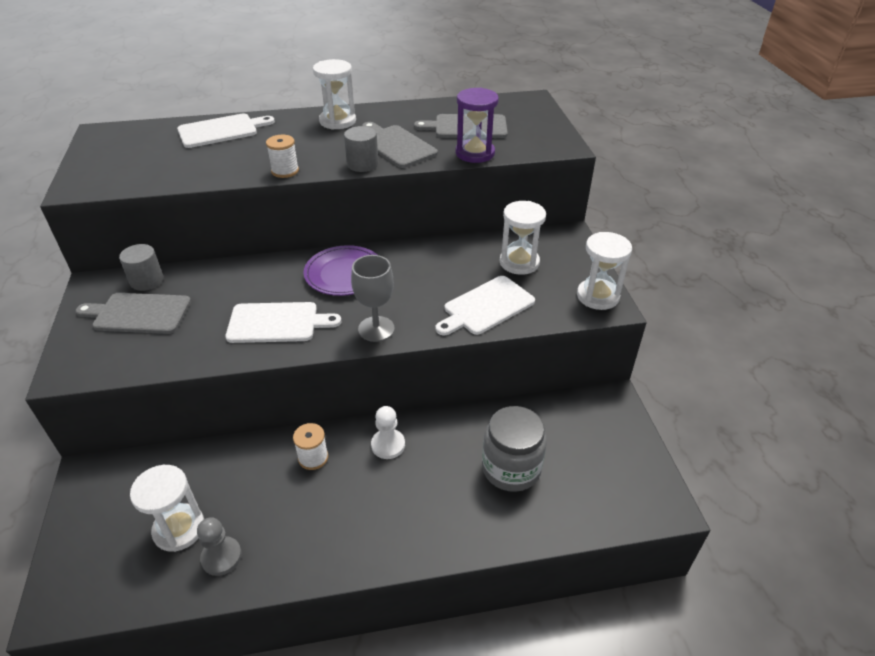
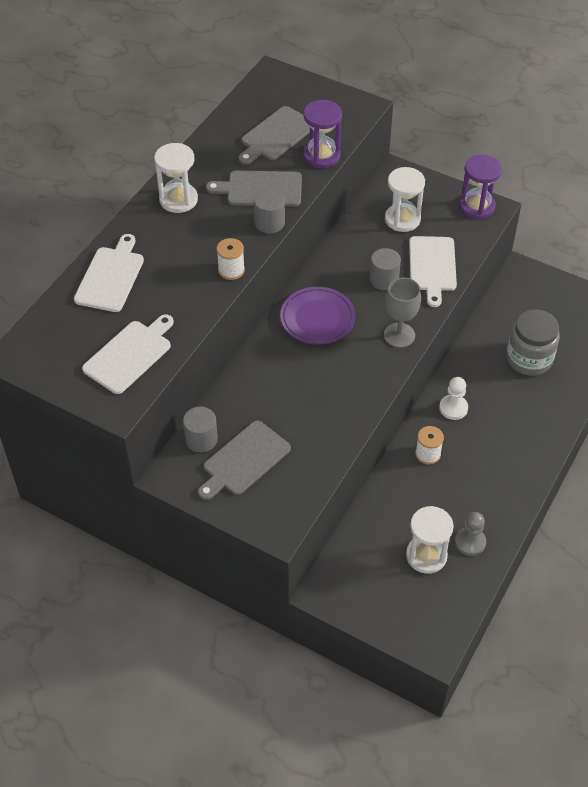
camera: 50 degrees left, 10 degrees up
(277, 323) = (339, 384): white cutting board -> white cutting board (130, 355)
(434, 287) = (384, 280): none -> grey cylinder
(598, 296) = (477, 207): white hourglass -> purple hourglass

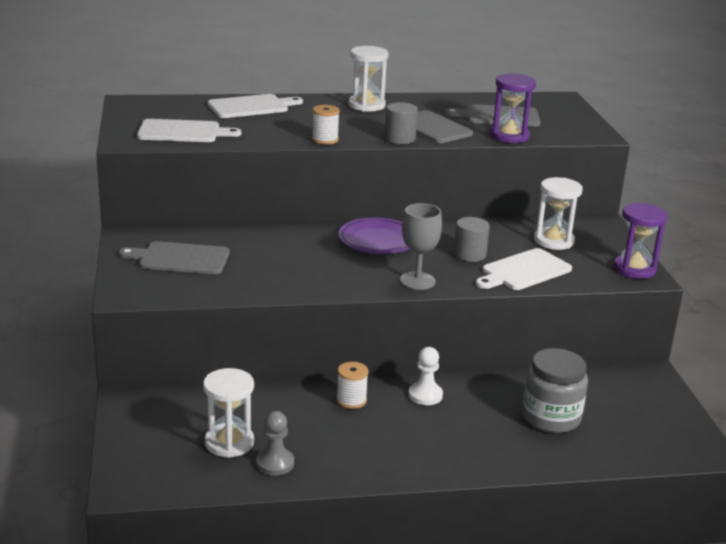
camera: 50 degrees right, 25 degrees down
(201, 439) = (180, 235): grey cylinder -> none

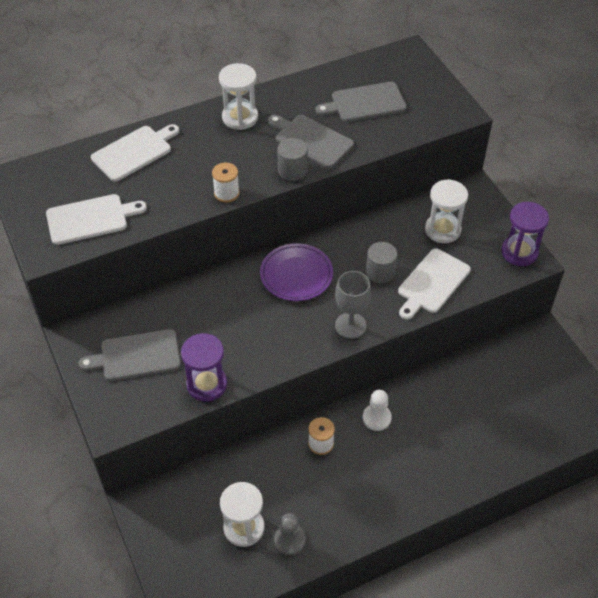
camera: 15 degrees left, 25 degrees up
(509, 136) = (386, 137): purple hourglass -> purple hourglass (207, 384)
(551, 417) = (481, 414): grey jar -> none

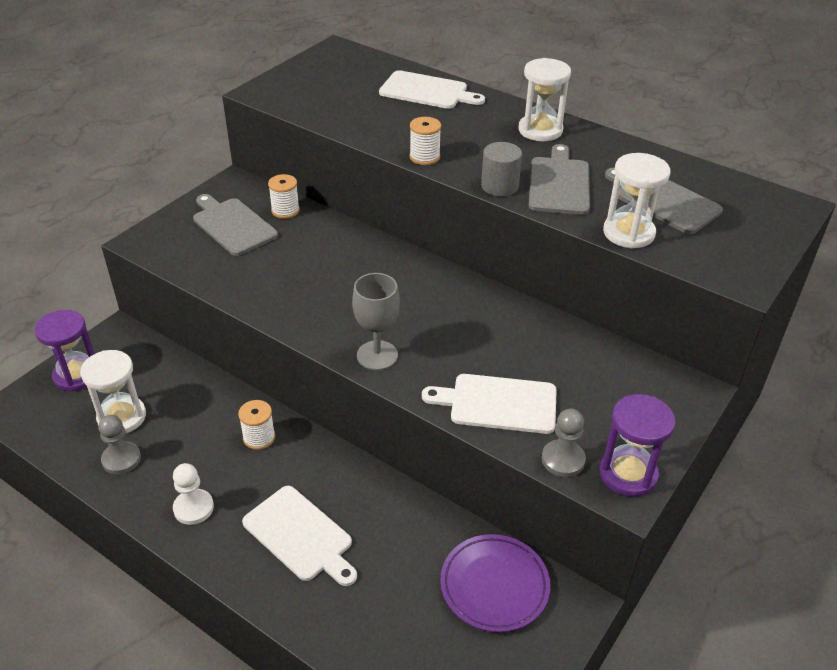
camera: 60 degrees right, 10 degrees down
(90, 219) = (320, 98): white cutting board -> white cutting board (300, 535)
(143, 314) = (285, 210): none -> white spool
(207, 384) = (226, 280): purple hourglass -> purple hourglass (77, 375)
(296, 275) = (416, 289): purple plate -> purple plate (494, 585)
(376, 418) = (323, 473): white pawn -> white pawn (193, 508)
(380, 272) = (476, 352): grey cylinder -> none
(442, 230) = (593, 384): white hourglass -> white hourglass (628, 233)
(493, 275) = (563, 460): none -> grey pawn

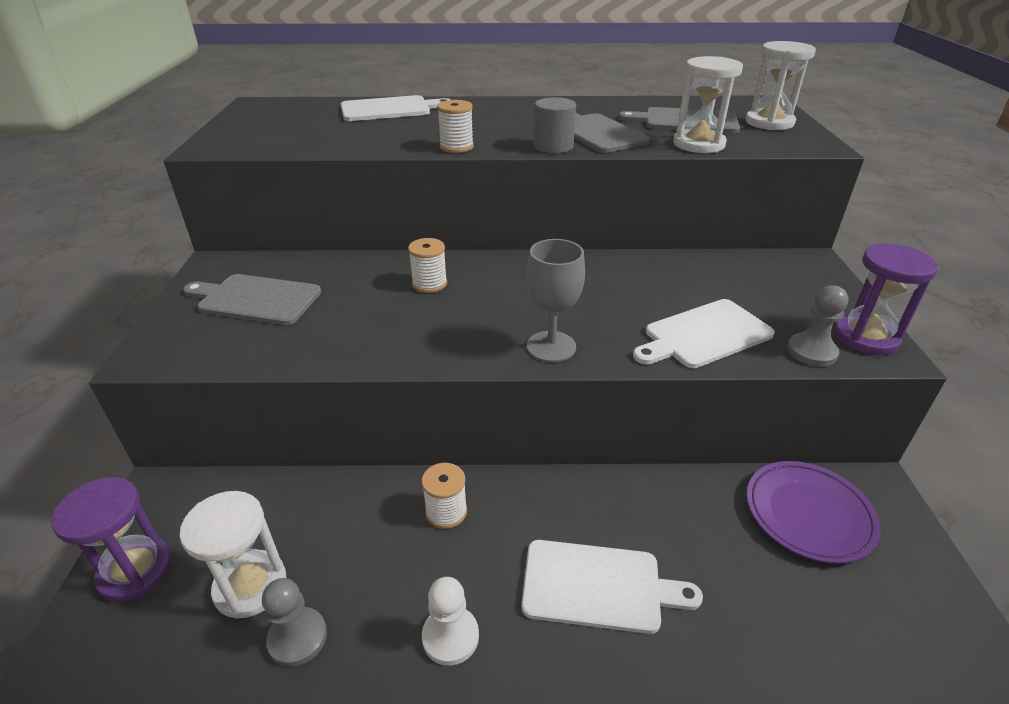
camera: 35 degrees left, 5 degrees down
(285, 210) = (303, 267): white spool -> white spool (429, 284)
(540, 130) = (526, 108): white hourglass -> white hourglass (769, 123)

